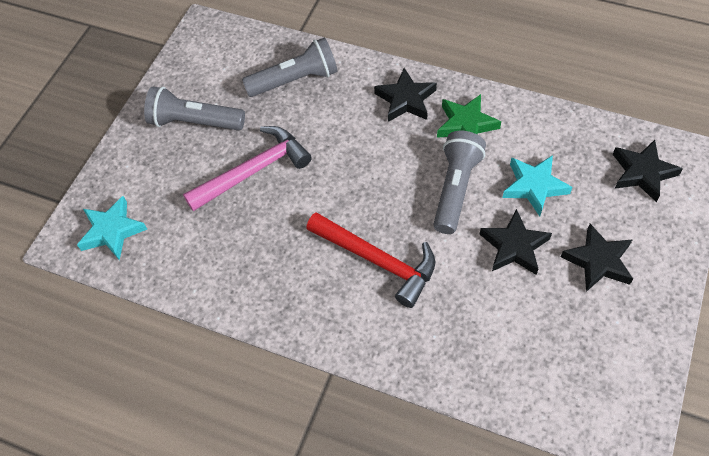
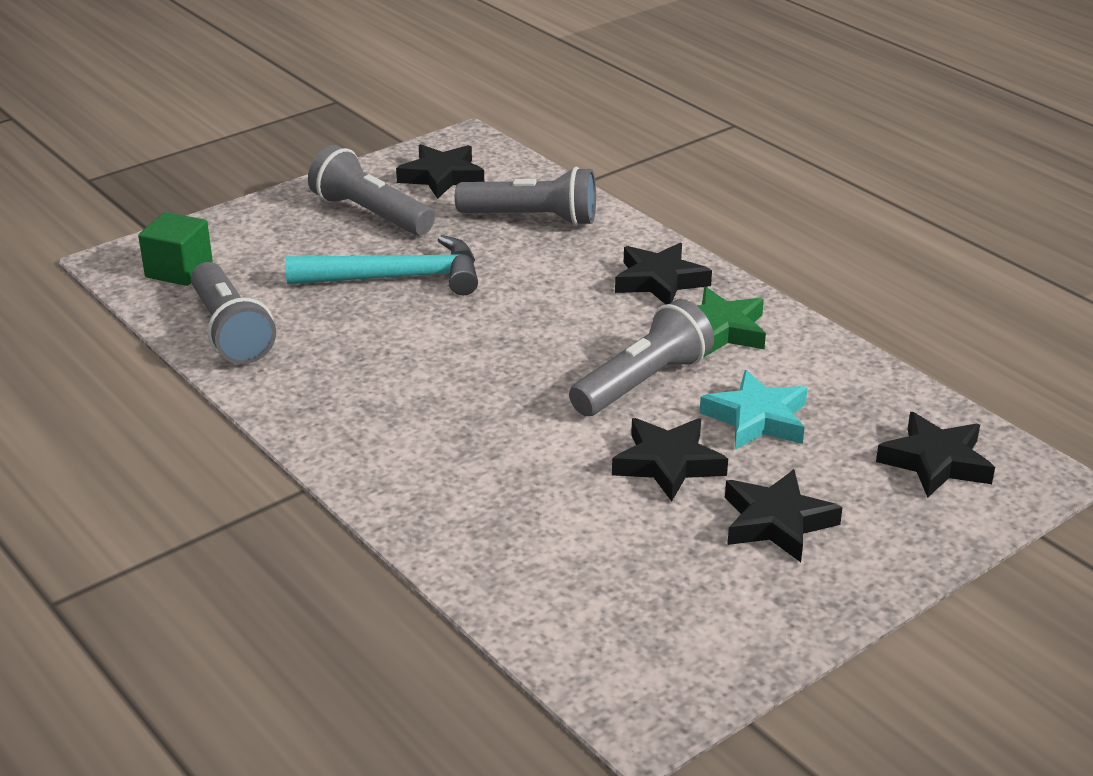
camera: 25 degrees right, 25 degrees down
(112, 231) = (179, 270): turquoise star -> green cube
(188, 268) = (231, 331): none -> grey flashlight
(213, 68) = (442, 177): none -> black star
(253, 171) = (397, 278): pink hammer -> turquoise hammer
(377, 261) = (468, 409): red hammer -> none

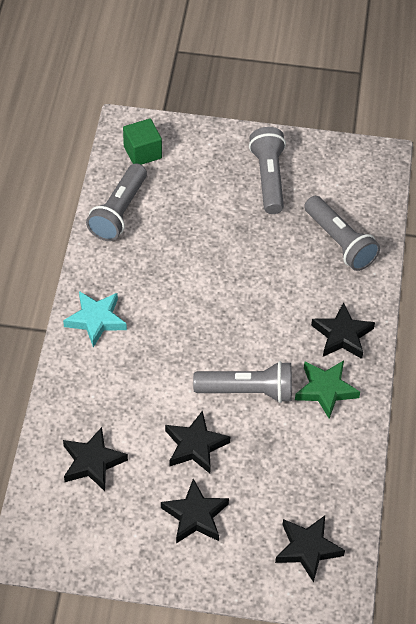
camera: 45 degrees right, 20 degrees up
(397, 278) = (227, 234): turquoise hammer -> none
(442, 177) = (335, 176): black star -> black star (92, 462)
(757, 419) = (266, 455): turquoise star -> turquoise star (96, 320)

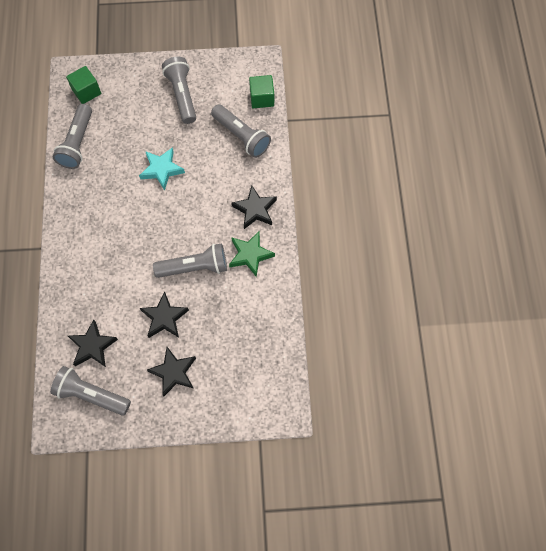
camera: 10 degrees left, 15 degrees up
(79, 522) = (91, 395): none -> grey flashlight
(96, 320) = (75, 233): turquoise star -> turquoise star (161, 169)
(308, 549) = (257, 381): black star -> none
(375, 201) = (262, 98): none -> green cube

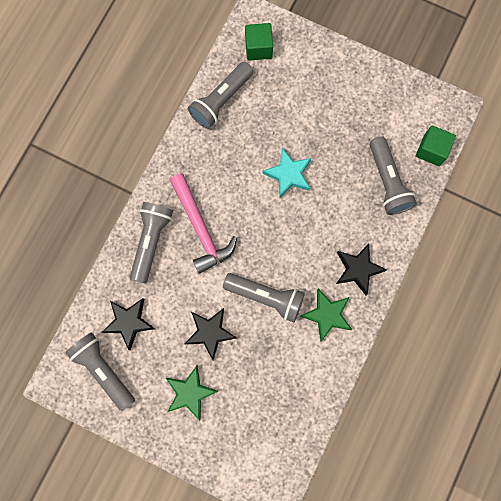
camera: 30 degrees right, 10 degrees up
(113, 244) = (200, 228): none -> pink hammer
(173, 372) = (190, 392): black star -> green star
(182, 95) = (351, 103): grey flashlight -> grey flashlight (151, 241)

